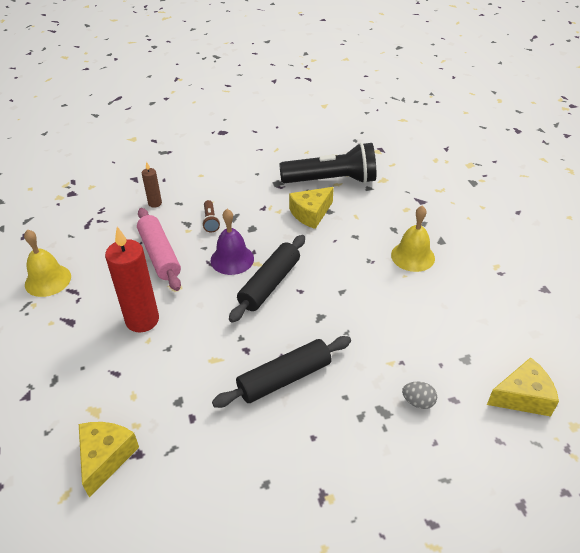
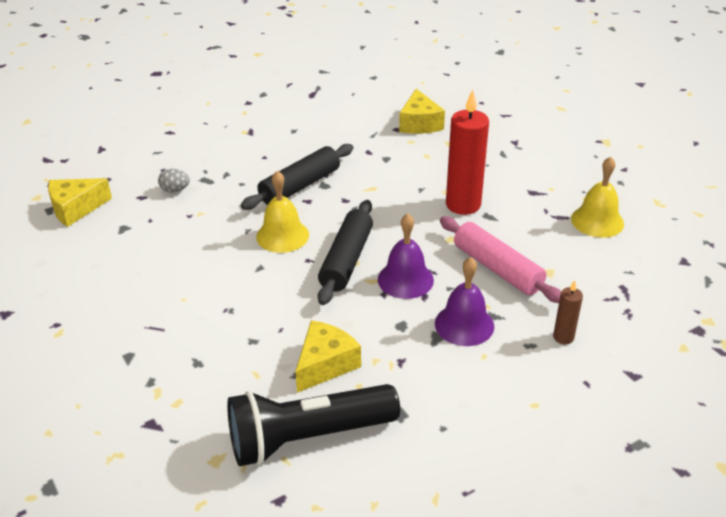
camera: 165 degrees right, 5 degrees down
(210, 221) = (464, 324): brown flashlight -> purple bell
(412, 256) = (171, 325): yellow bell -> yellow bell (282, 235)

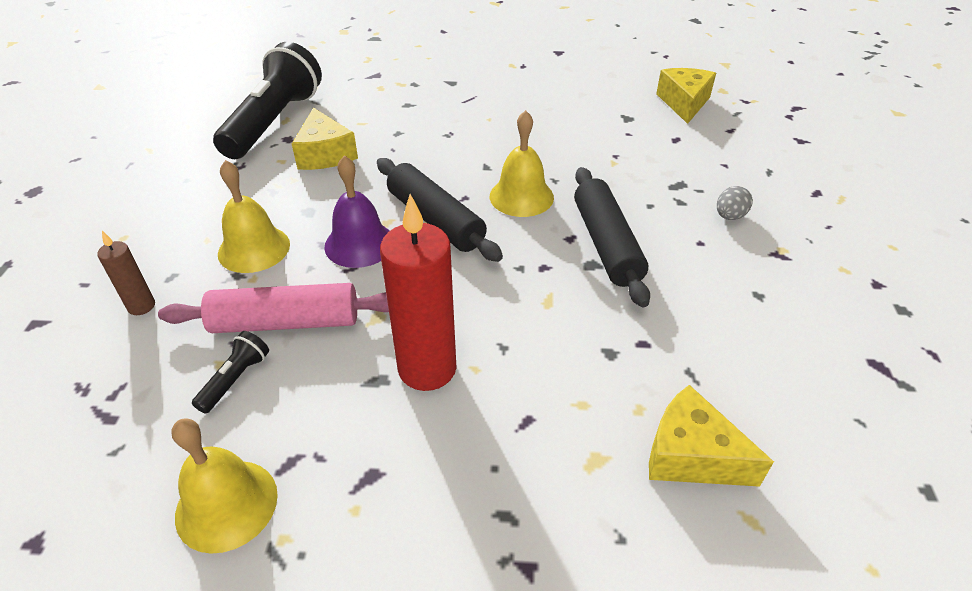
camera: 125 degrees right, 5 degrees up
(175, 190) = (672, 160): grey egg -> grey egg (729, 216)
(464, 324) = (254, 249): purple bell -> yellow bell
(549, 261) = (235, 379): none -> black flashlight

